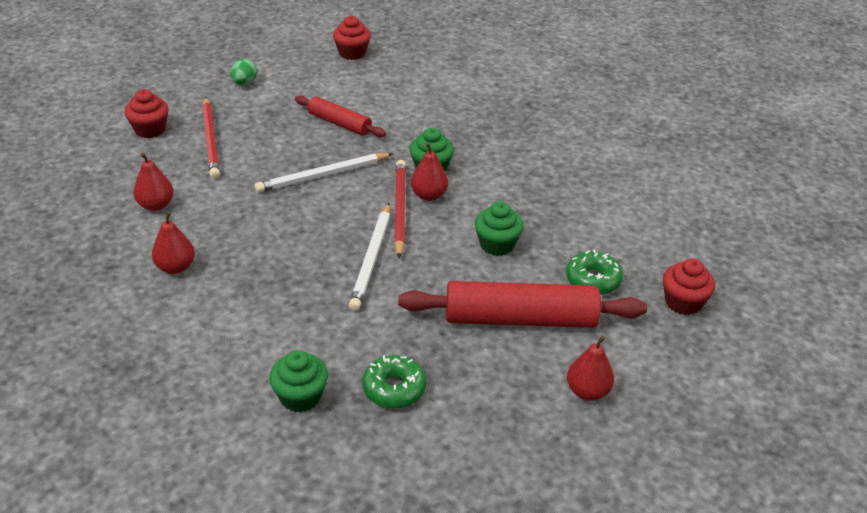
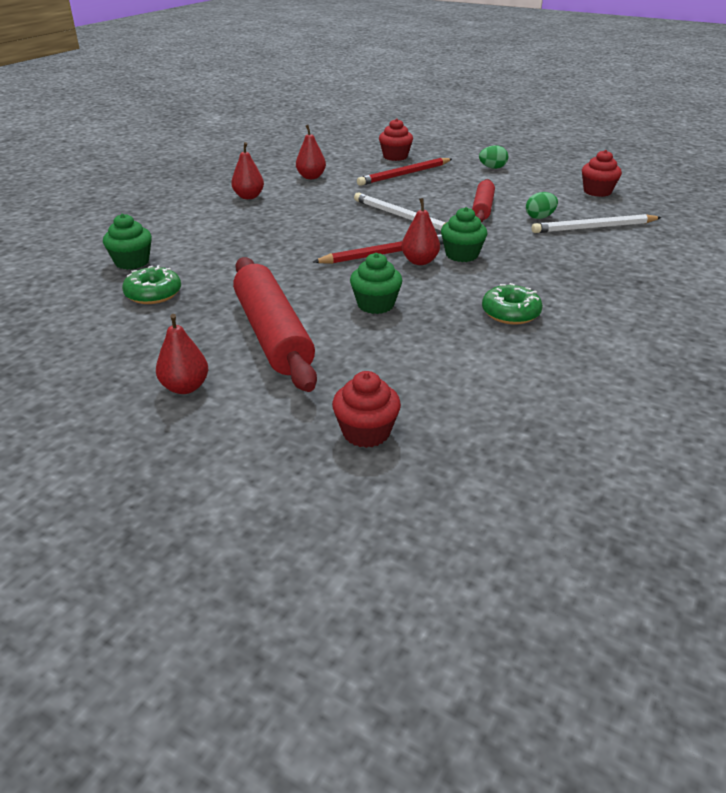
camera: 70 degrees right, 5 degrees down
(372, 258) = (309, 255): white pencil -> white pencil (594, 228)
(383, 102) = (539, 217): none -> green egg
(593, 280) = (361, 365): green donut -> green donut (510, 313)

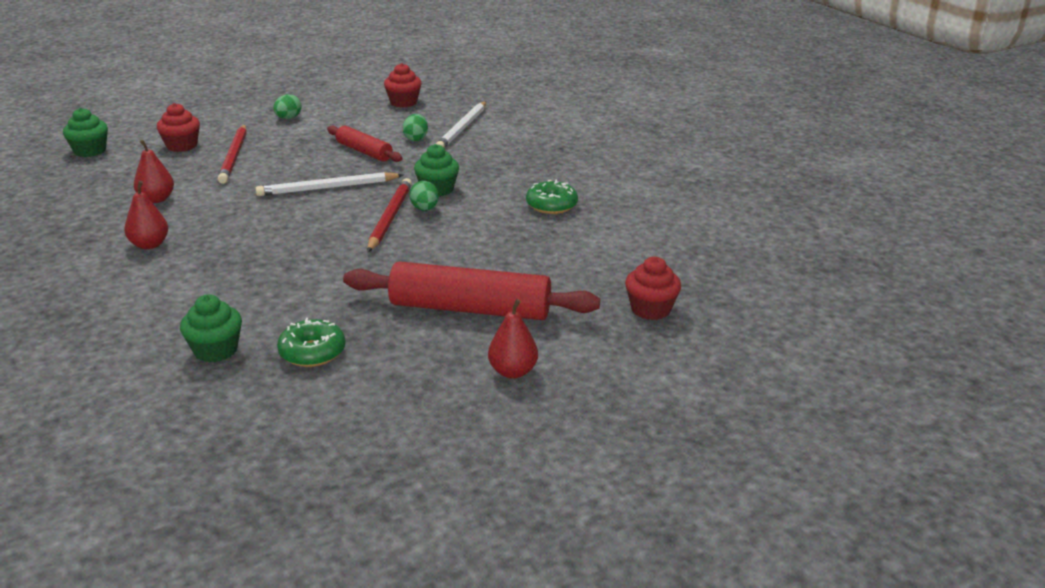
camera: 60 degrees left, 5 degrees down
(375, 305) = (475, 250): green cupcake -> green cupcake (90, 151)
(420, 261) = (425, 209): red pear -> green egg

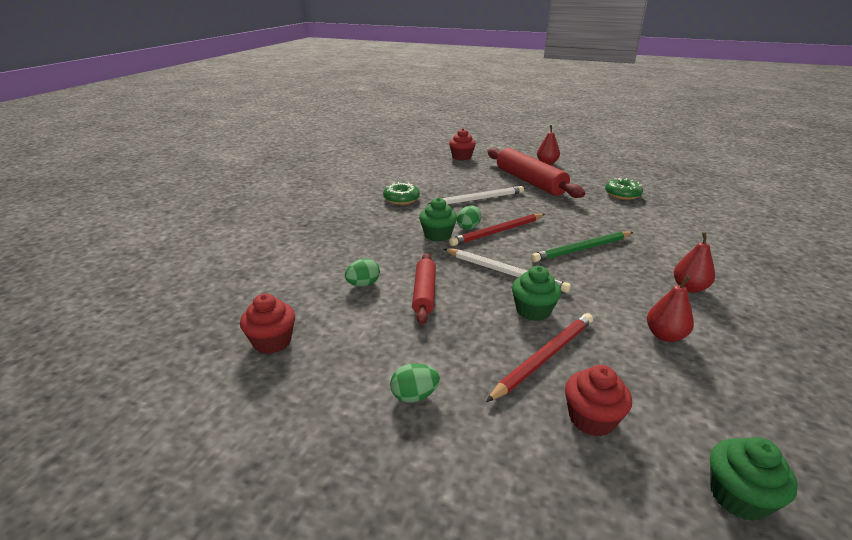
camera: 130 degrees left, 0 degrees up
(215, 350) = (671, 211): green cupcake -> green cupcake (533, 311)
(284, 238) = (582, 249): none -> green pencil
(462, 128) = (311, 274): white pencil -> white pencil (478, 199)

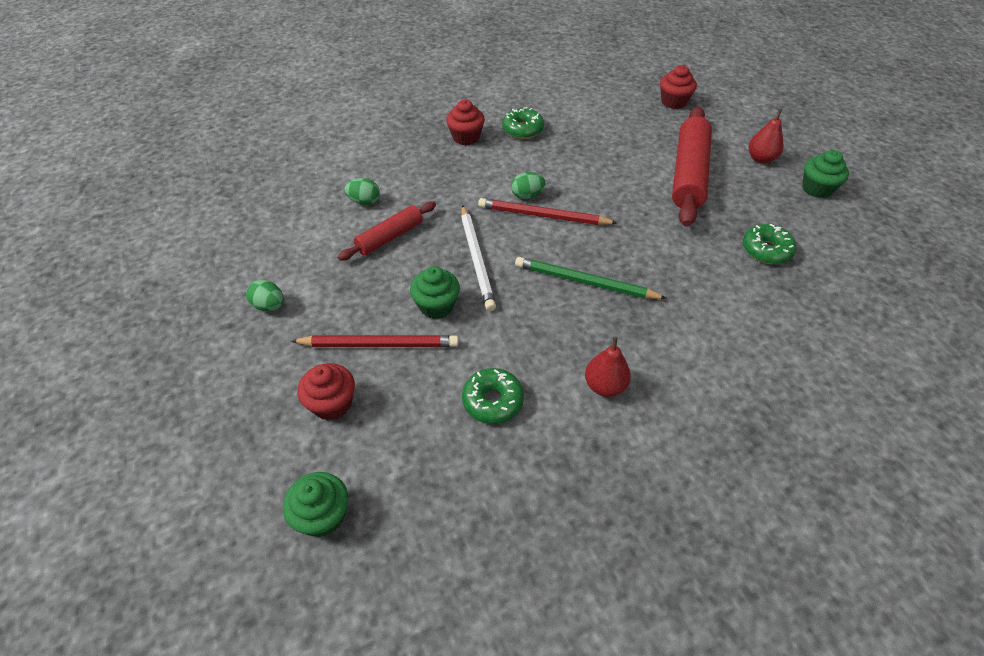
camera: 45 degrees right, 20 degrees up
(272, 341) = (256, 211): red cupcake -> red cupcake (466, 137)
(437, 235) = (487, 188): green cupcake -> green cupcake (817, 189)
(478, 199) = (592, 168): white pencil -> none
(665, 336) = (493, 401): red pear -> green donut

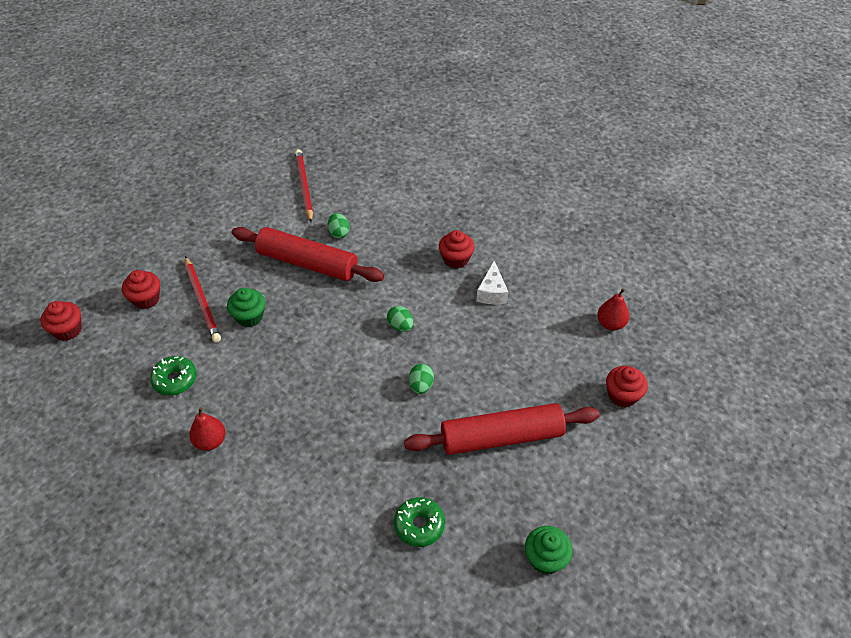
camera: 65 degrees right, 0 degrees up
(269, 306) = (214, 233): green egg -> green egg (421, 386)
(323, 515) = (68, 330): green cupcake -> red cupcake
(390, 237) = (307, 263): red rolling pin -> red rolling pin, size x1.75
(477, 259) = (308, 321): white pencil -> none
(522, 129) = (492, 292): green donut -> white cheese
(543, 216) = (380, 345): red pencil -> red pencil (304, 186)
(585, 282) = (313, 398): green pencil -> none
(760, 159) = (567, 496): red pear -> red pear (610, 324)

